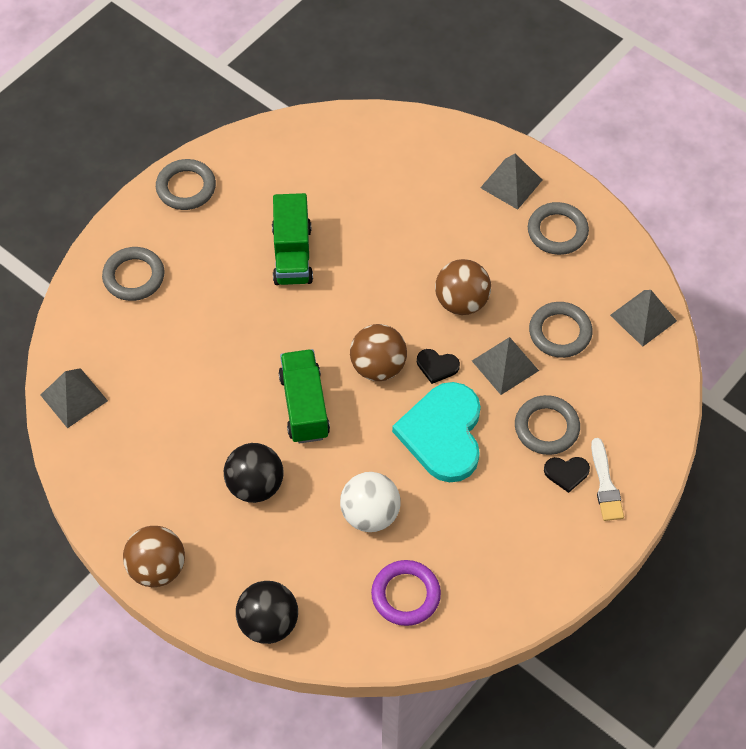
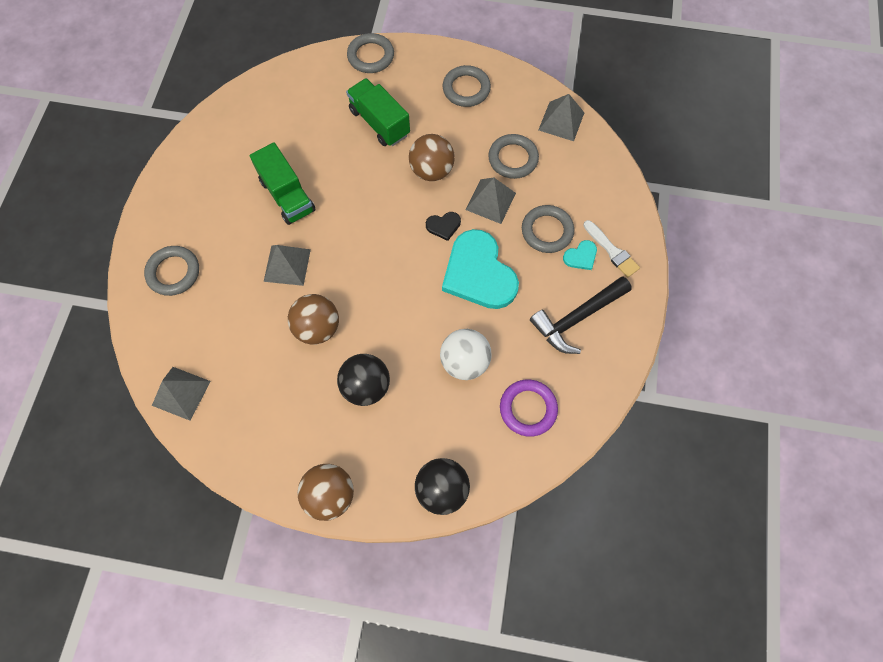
camera: 30 degrees left, 10 degrees up
(186, 187) = (175, 184): grey ring -> grey ring (371, 56)
(304, 406) = (366, 305): green truck -> green truck (379, 123)
(378, 367) = (402, 248): brown ball -> brown ball (318, 328)
(511, 183) = (413, 70): grey pyramid -> grey pyramid (287, 265)
(519, 533) = (577, 318): none -> black hammer
(566, 473) = (581, 256): black heart -> turquoise heart

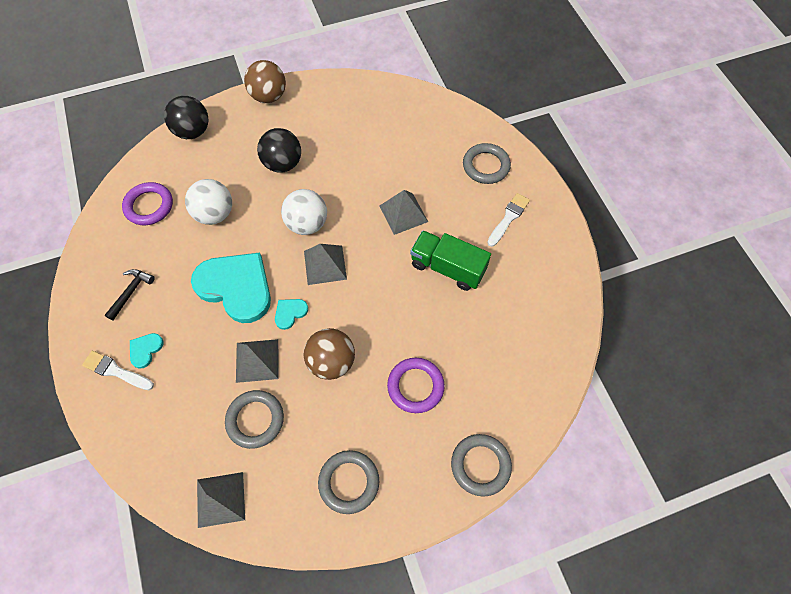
camera: 150 degrees right, 5 degrees down
(181, 393) = (411, 101): grey pyramid -> grey pyramid (325, 265)
(200, 211) = (508, 218): none -> white brush
(318, 328) = (345, 183): brown ball -> none
(379, 123) = (415, 386): green truck -> purple ring
(381, 302) = (307, 224): none -> white ball
(443, 226) = (290, 313): black heart -> turquoise heart
(547, 231) = (188, 358): grey ring -> none
(577, 318) = (131, 292): black hammer -> black hammer, size x0.57

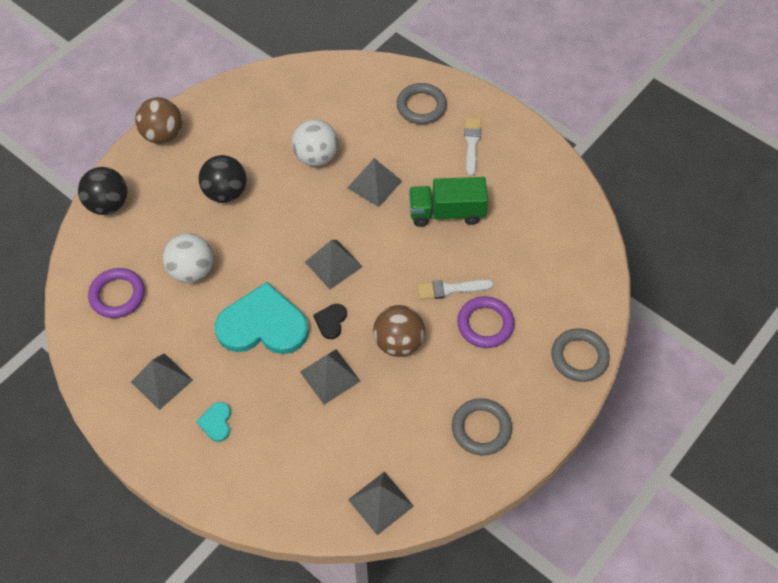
camera: 30 degrees left, 5 degrees down
(116, 371) = (201, 455): white brush -> white brush (450, 289)
(131, 292) = (161, 381): black hammer -> grey pyramid
(255, 420) = (364, 425): grey ring -> none
(290, 313) = (331, 321): turquoise heart -> black heart
(307, 224) = (290, 236): white ball -> white ball (316, 157)

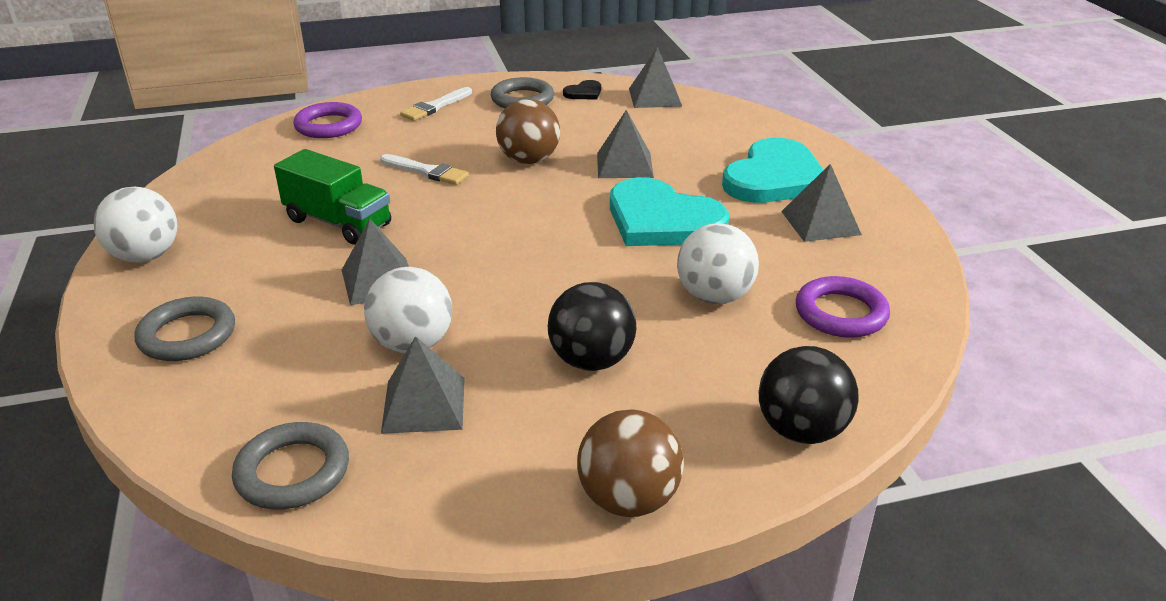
camera: 145 degrees left, 25 degrees down
(216, 422) = (774, 178): turquoise heart -> turquoise heart, size x2.37
(331, 321) = (581, 196): black heart -> black heart (584, 93)
(333, 264) = (525, 234): grey pyramid -> grey pyramid (424, 404)
(472, 144) = (203, 267): white brush -> white brush (435, 106)
(485, 324) = (430, 142): purple ring -> purple ring (328, 126)
(509, 133) = (145, 256): none -> white ball
(579, 357) = (382, 101): grey ring -> grey ring (293, 472)

